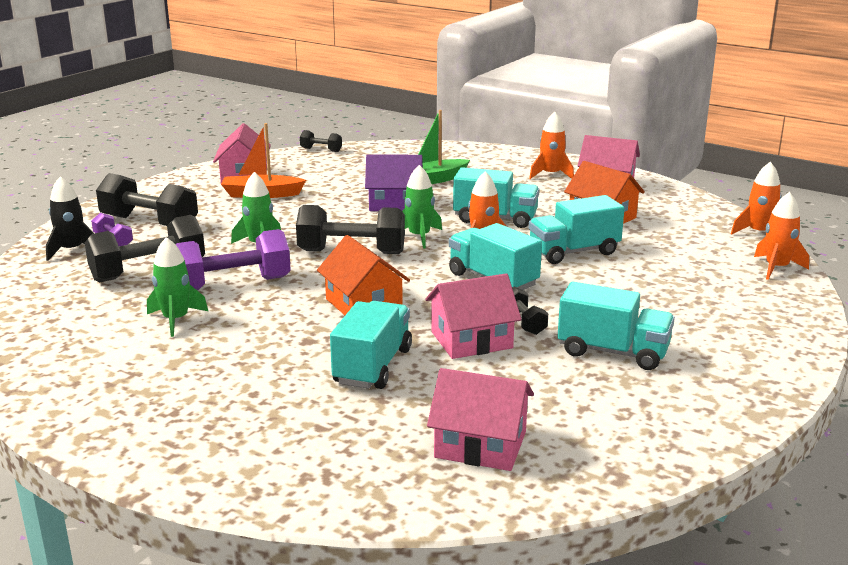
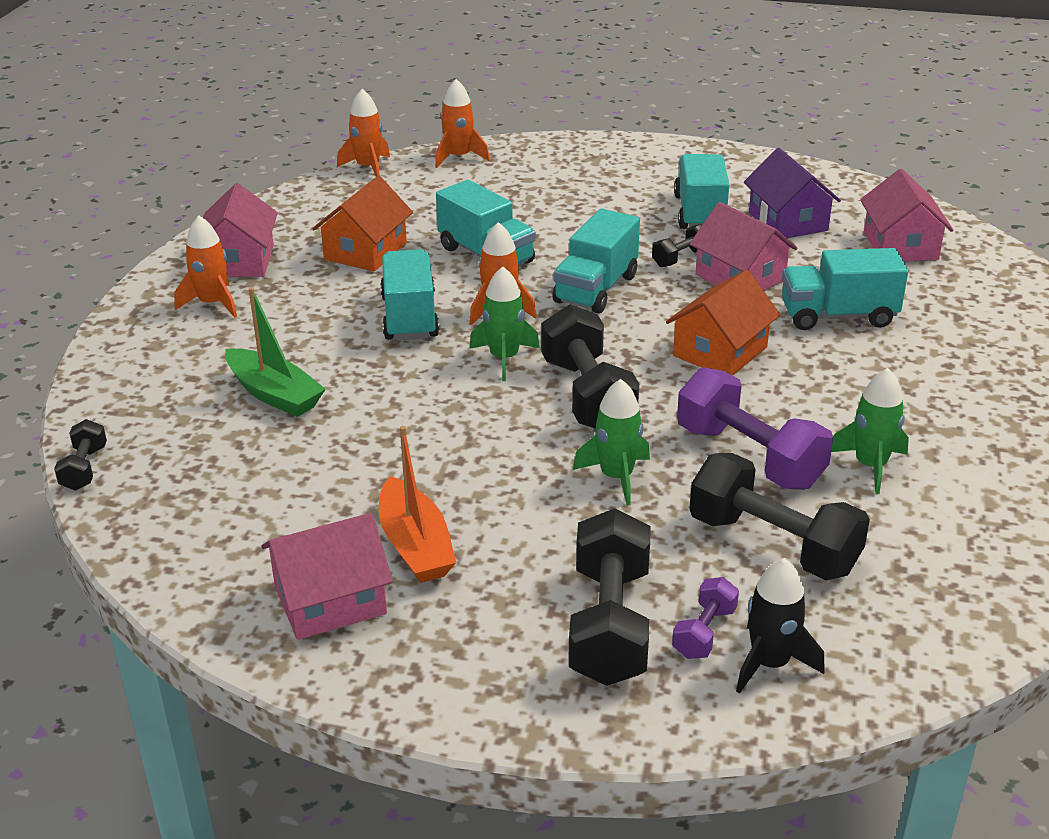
camera: 110 degrees left, 10 degrees up
(321, 150) = (140, 553): black dumbbell -> black dumbbell (84, 468)
(394, 203) = (390, 405): purple house -> purple house (788, 221)

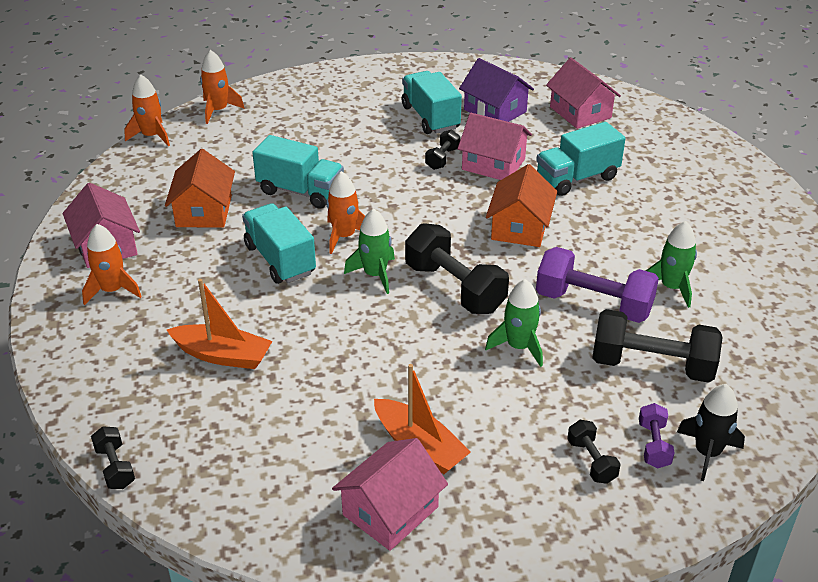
camera: 25 degrees left, 5 degrees up
(274, 394) = (223, 355): green boat -> orange boat
(596, 289) = (401, 199): turquoise truck -> none
(609, 625) = (591, 461): black dumbbell -> black dumbbell, size x0.50

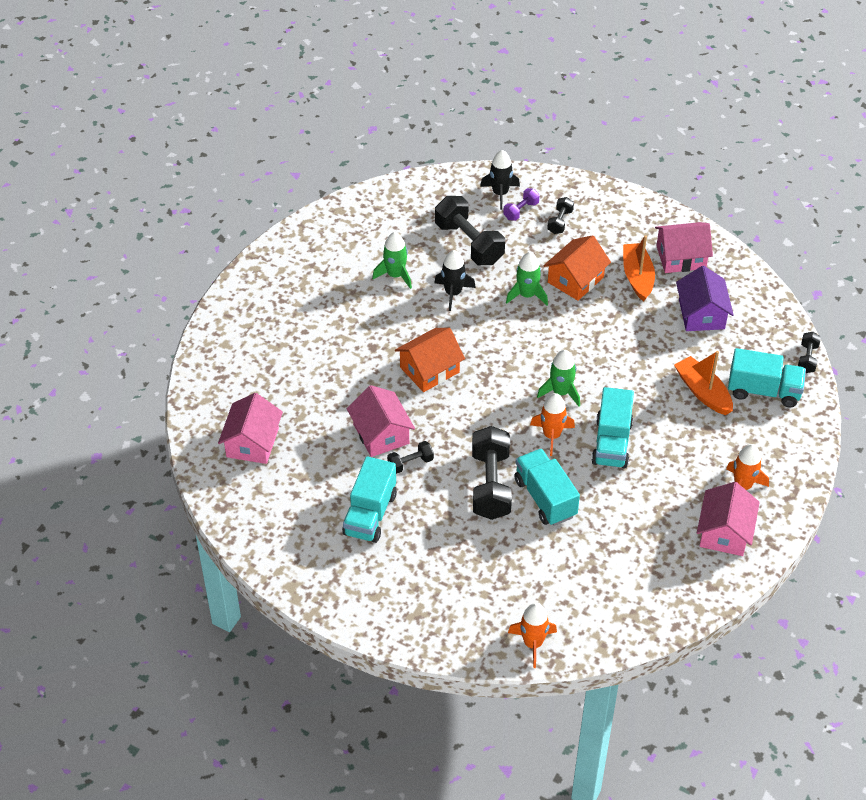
camera: 140 degrees left, 10 degrees up
(152, 136) = (614, 645): orange rocket -> none
(204, 211) = (631, 523): orange house -> orange house (575, 280)
(454, 288) = (521, 352): black dumbbell -> black dumbbell (491, 485)
(495, 111) = (312, 488): purple house -> purple house (701, 314)
(577, 178) = (341, 384): turquoise truck -> turquoise truck (763, 391)
(593, 304) = (453, 293): purple dumbbell -> black rocket

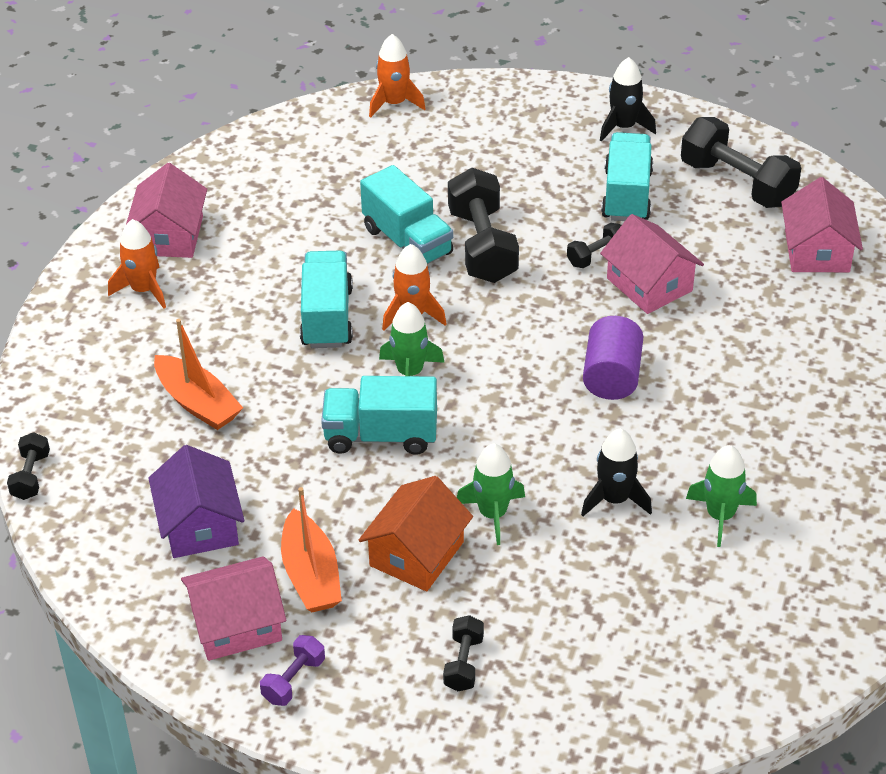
camera: 170 degrees right, 5 degrees down
(429, 370) = (612, 376): orange house -> purple cylinder
(469, 243) = (615, 594): black dumbbell -> black dumbbell (737, 183)
(500, 193) = (589, 708): black rocket -> black rocket (624, 127)
(521, 211) = (540, 675): purple dumbbell -> purple dumbbell (293, 680)
(763, 391) = (105, 418): turquoise truck -> turquoise truck (381, 436)

